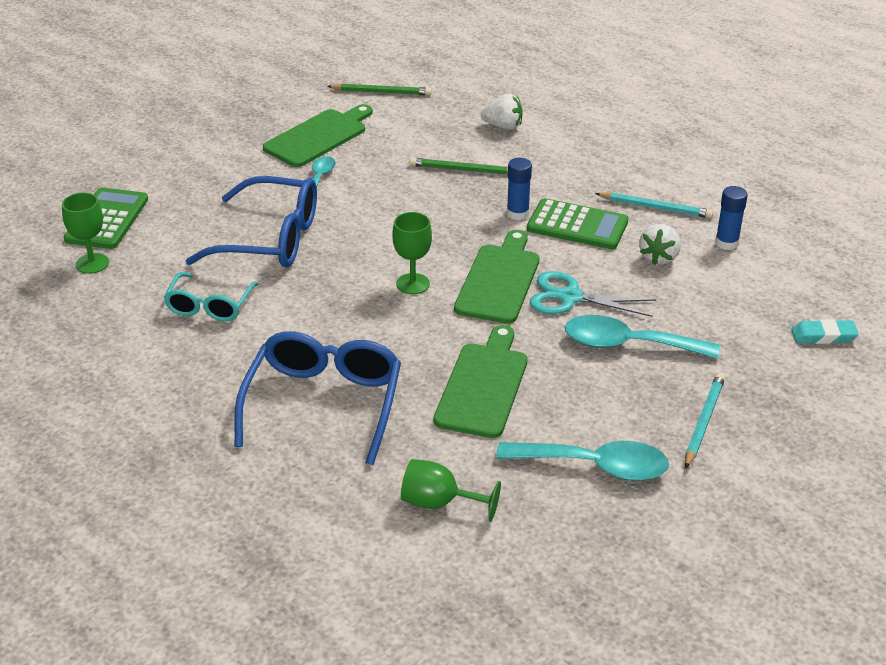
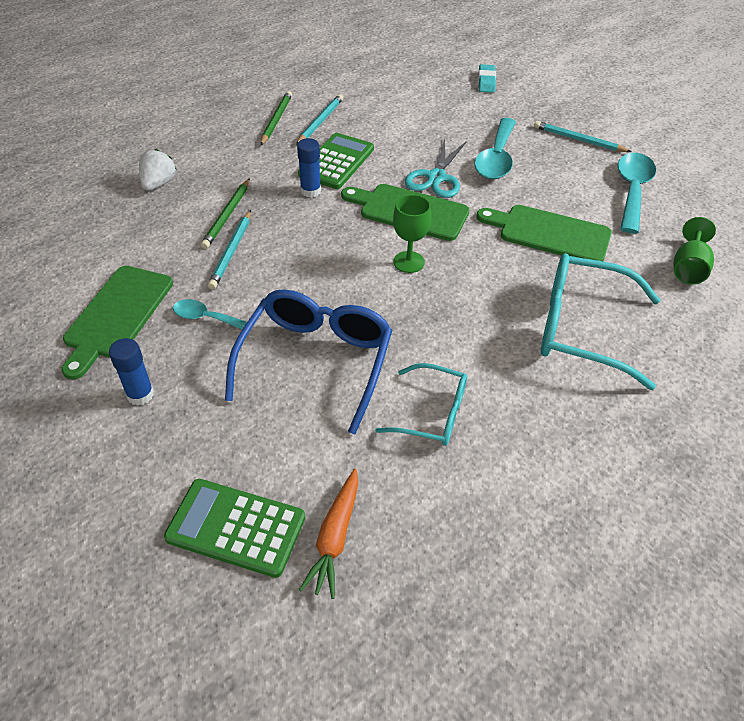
camera: 85 degrees left, 10 degrees up
(92, 263) = (335, 538): green goblet -> orange carrot
(318, 137) = (117, 315): green cutting board -> green cutting board turned 120 degrees counterclockwise
(323, 404) = (582, 329): blue glasses -> turquoise glasses
(381, 92) = (43, 260): green pencil -> green pencil (276, 120)
(409, 179) = (231, 251): none -> turquoise pencil
(659, 257) = (388, 130): white strawberry -> none
(726, 243) = (375, 99): blue glue stick -> blue glue stick (140, 394)

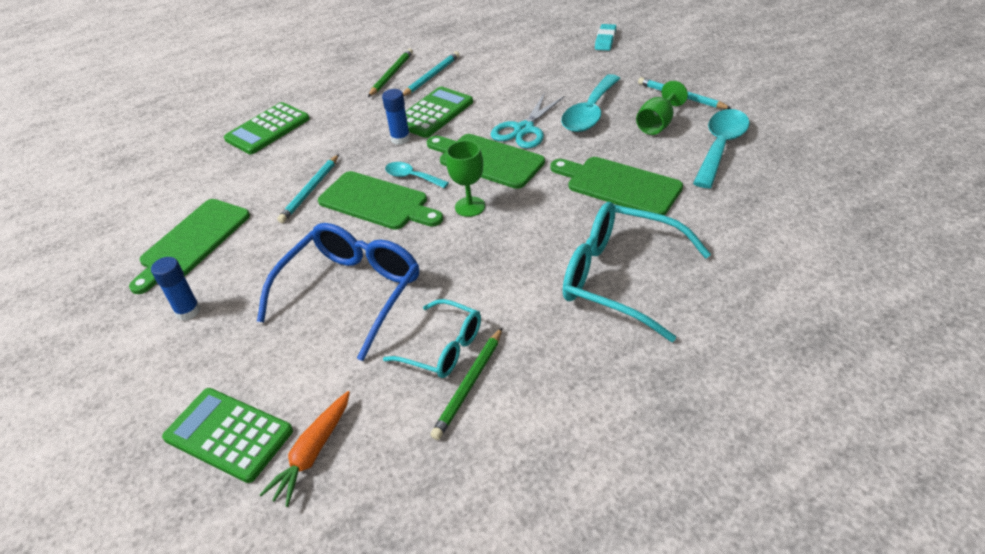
camera: 15 degrees right, 5 degrees down
(158, 184) = (267, 129): white strawberry -> green calculator
(206, 318) = (267, 248): turquoise spoon -> turquoise spoon (412, 177)
(227, 215) = (317, 158): green pencil -> green pencil (469, 385)
(309, 261) = (377, 202): none -> green cutting board
(688, 268) = (755, 225): green goblet -> green goblet (658, 124)

